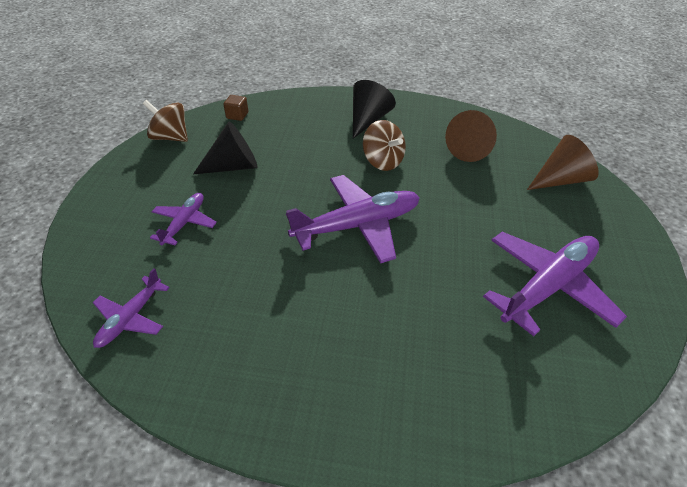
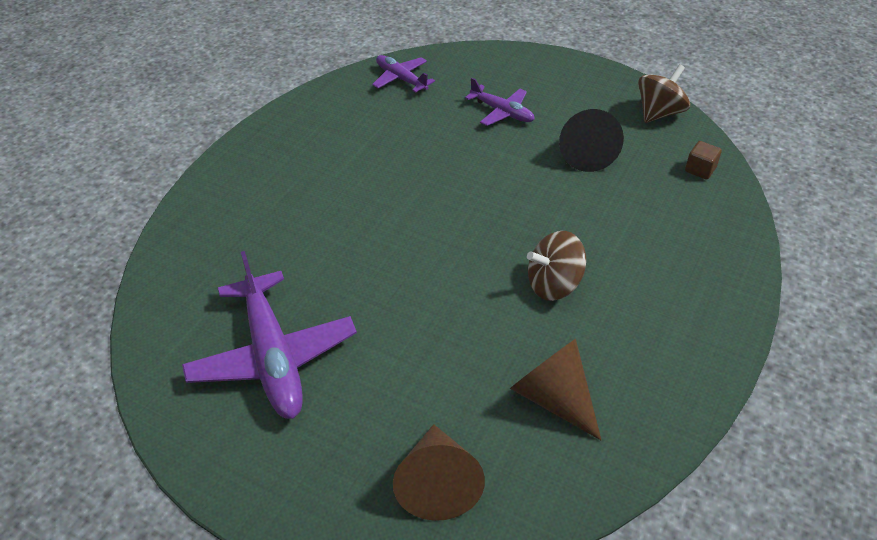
camera: 110 degrees right, 0 degrees up
(357, 225) = (443, 228): purple plane -> none
(368, 120) = (663, 299): black cone -> none

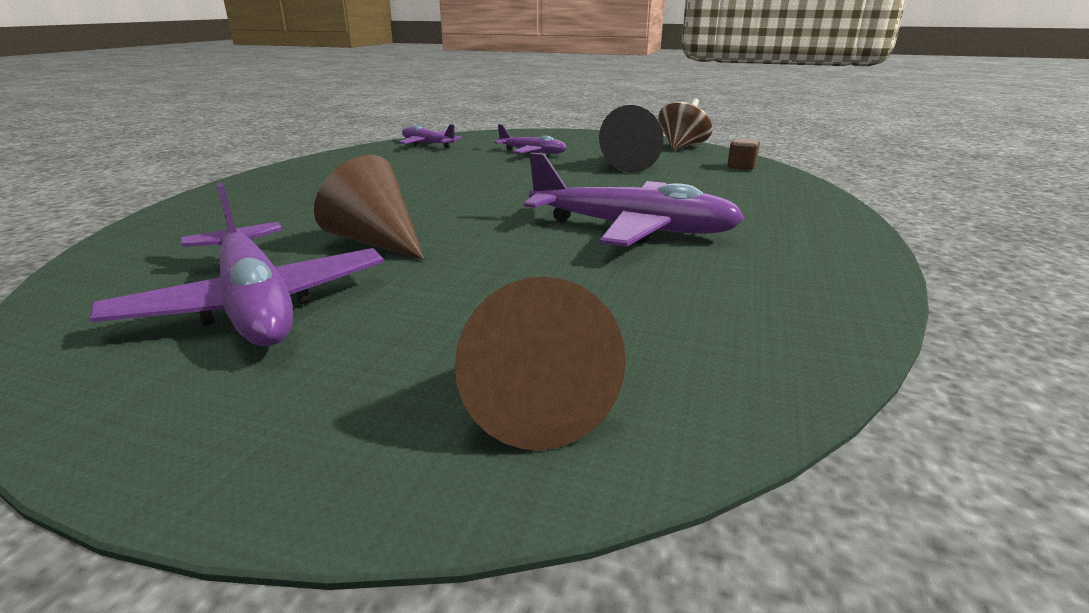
camera: 10 degrees left, 20 degrees down
(553, 398) = (678, 304): brown cone -> brown cone (376, 241)
(554, 284) = (632, 229): brown spinning top -> purple plane

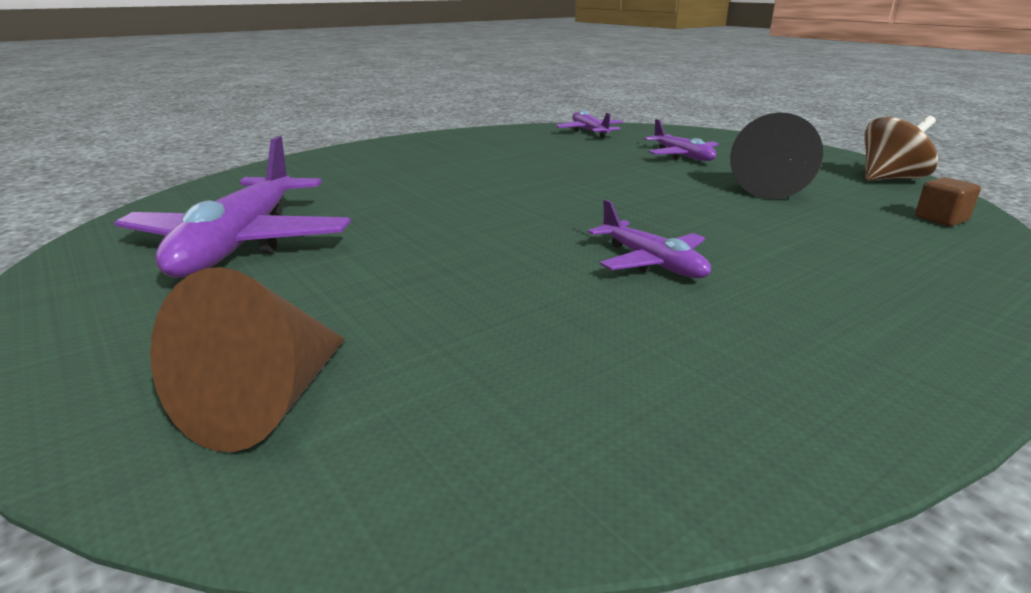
camera: 35 degrees right, 0 degrees up
(376, 241) = (397, 214): brown cone -> none
(632, 229) = (651, 262): purple plane -> purple plane, size x0.54

